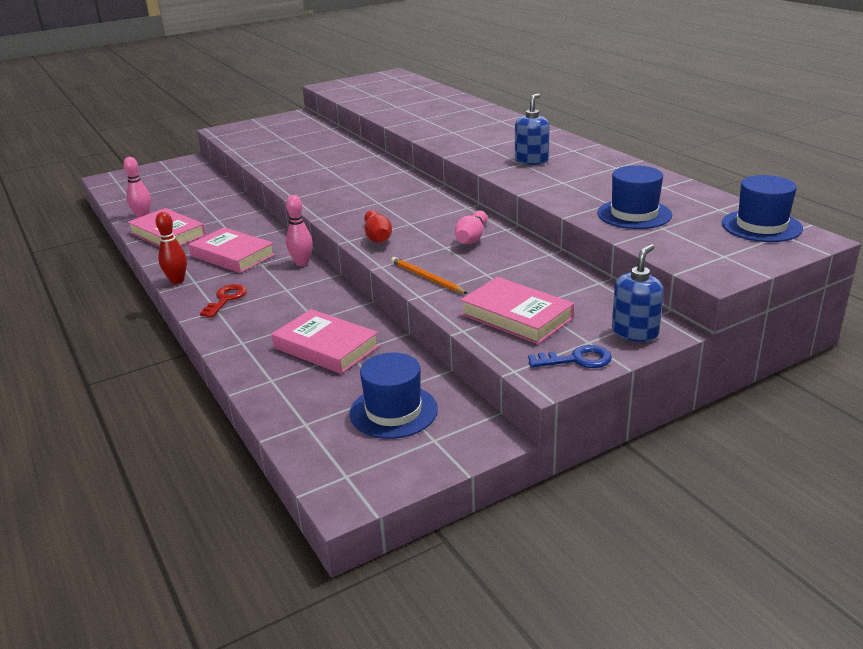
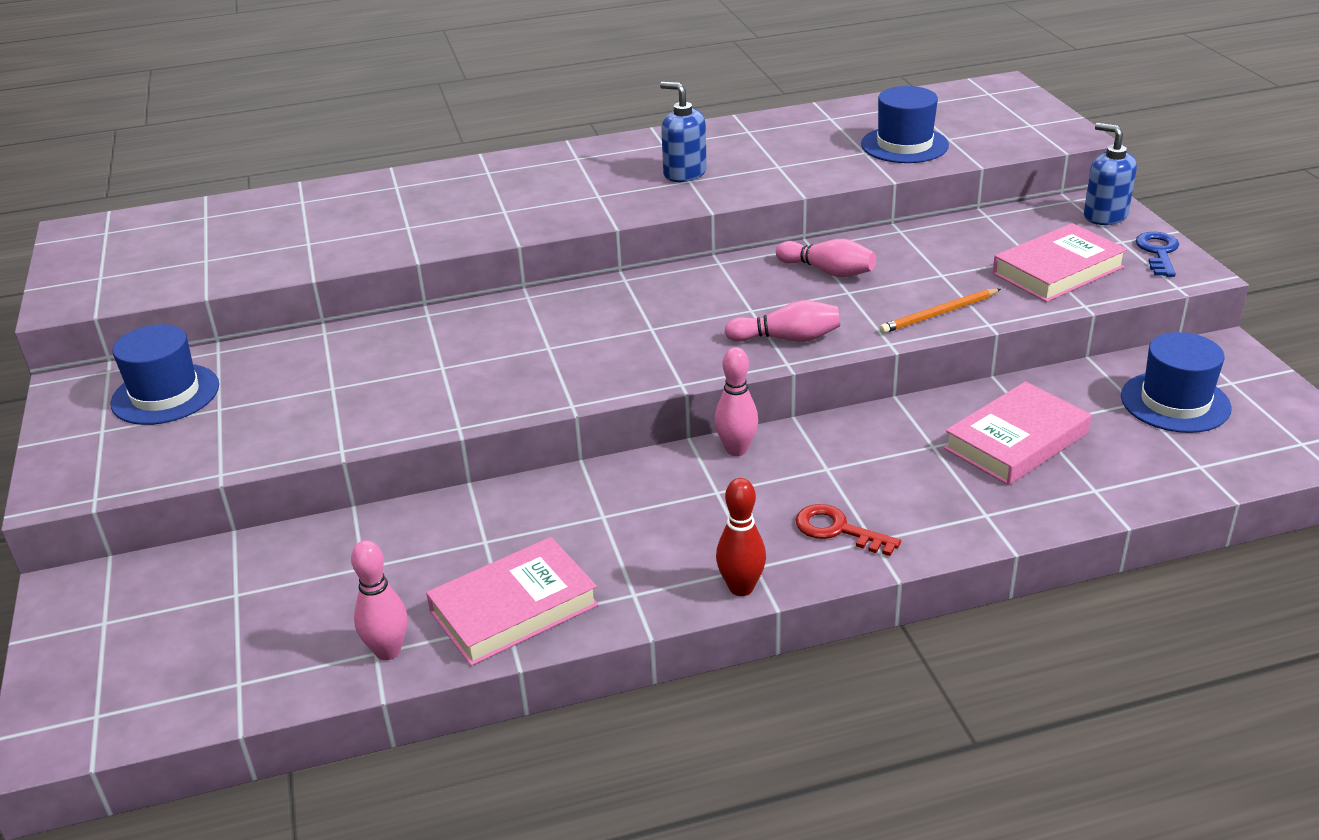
camera: 75 degrees left, 5 degrees up
(232, 255) = (667, 523): pink book -> none
(377, 237) = (787, 338): red bowling pin -> pink bowling pin
(761, 226) = (964, 97): blue hat -> blue hat (165, 394)

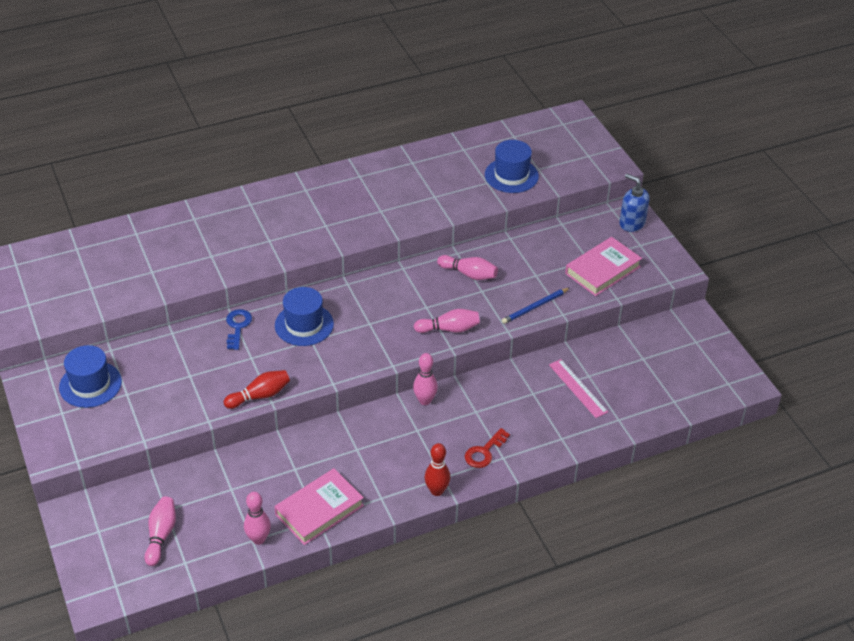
camera: 10 degrees left, 10 degrees up
(212, 635) = (161, 535): none -> pink bowling pin
(441, 418) = (260, 396): none -> red bowling pin
(684, 173) = (376, 204): blue soap dispenser -> none
(838, 530) = (484, 452): red key -> red key turned 75 degrees counterclockwise
(939, 314) = (535, 307): orange pencil -> blue pencil
(1016, 441) = (578, 388): pink book -> pink ruler
(1158, 252) = (660, 254): blue key -> blue key (237, 327)
(1175, 402) = (664, 357): blue hat -> blue hat (304, 325)

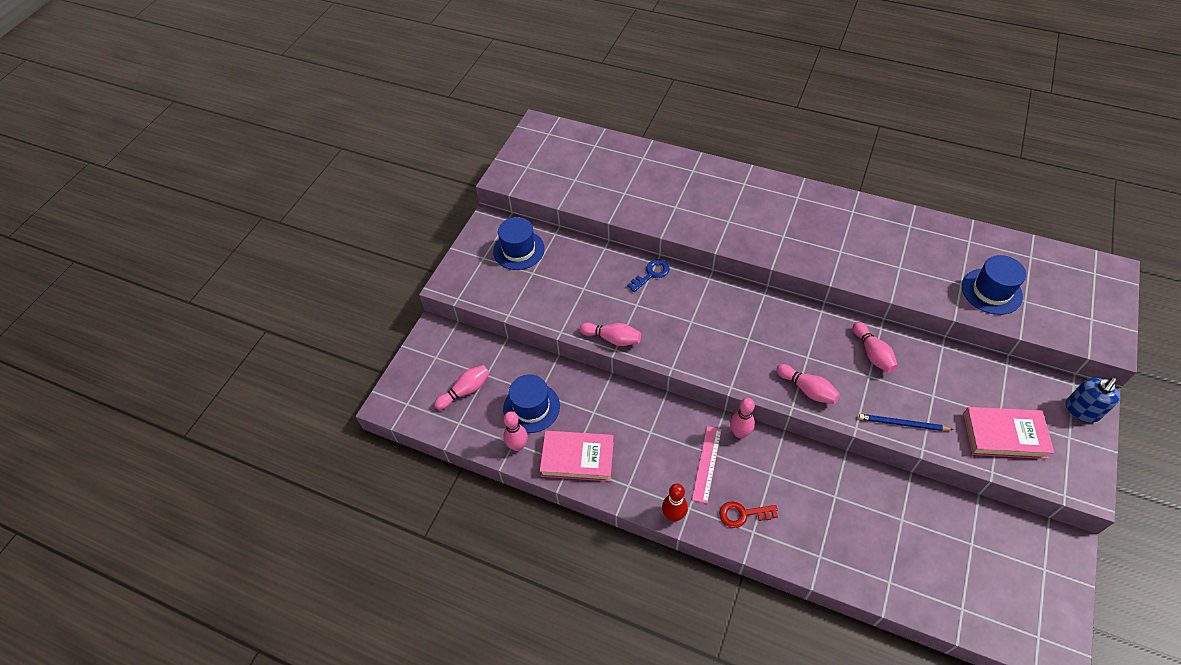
camera: 50 degrees right, 10 degrees up
(260, 396) = (612, 338): red bowling pin -> pink bowling pin
(304, 325) = (698, 305): blue hat -> blue hat (531, 407)
(578, 388) = (880, 523): pink ruler -> pink ruler (707, 464)
(631, 223) = (1081, 410): blue soap dispenser -> blue soap dispenser turned 135 degrees counterclockwise

